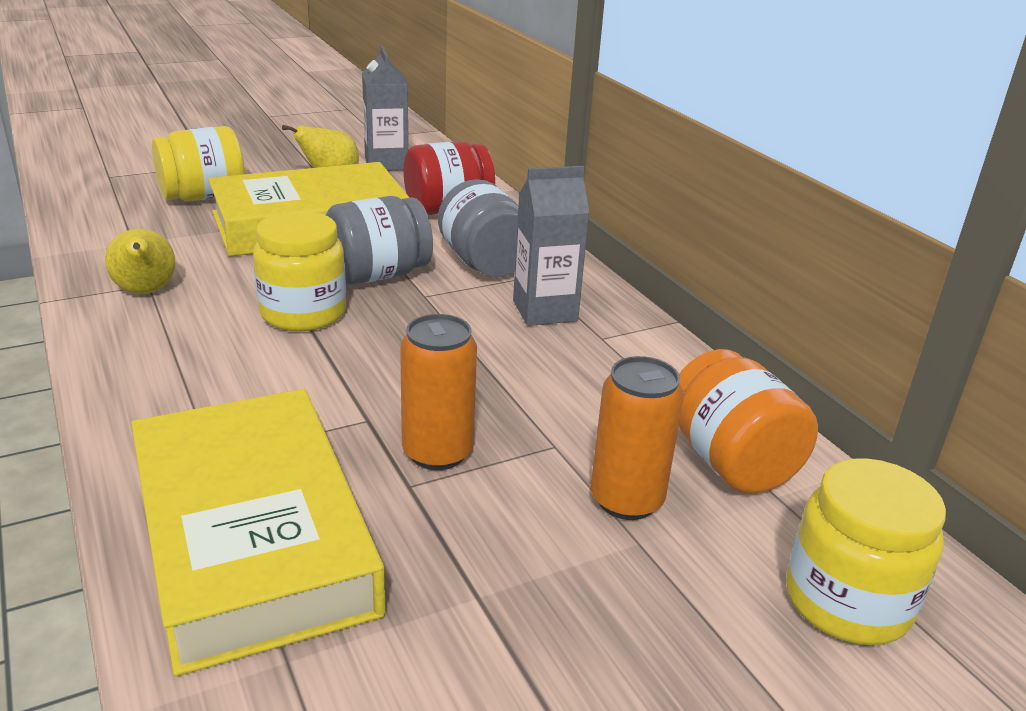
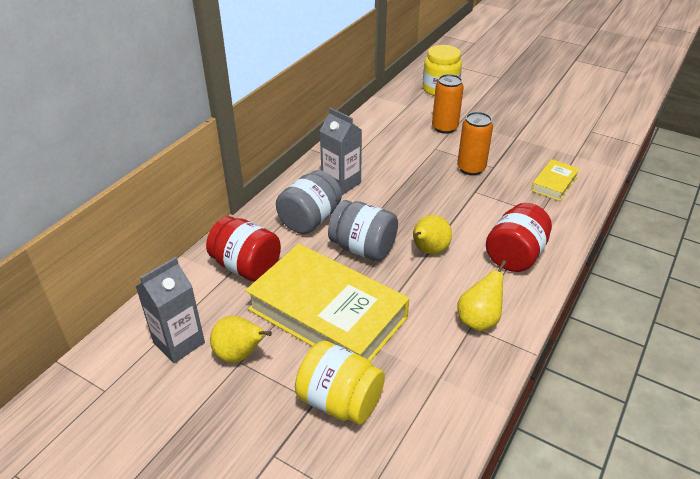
camera: 120 degrees left, 10 degrees up
(180, 373) = (515, 255): none -> red jar
(252, 536) = (554, 183): yellow book -> yellow book, size x0.44
(303, 313) = (428, 250): yellow jar -> yellow pear
(731, 462) = (400, 116): orange jar -> none

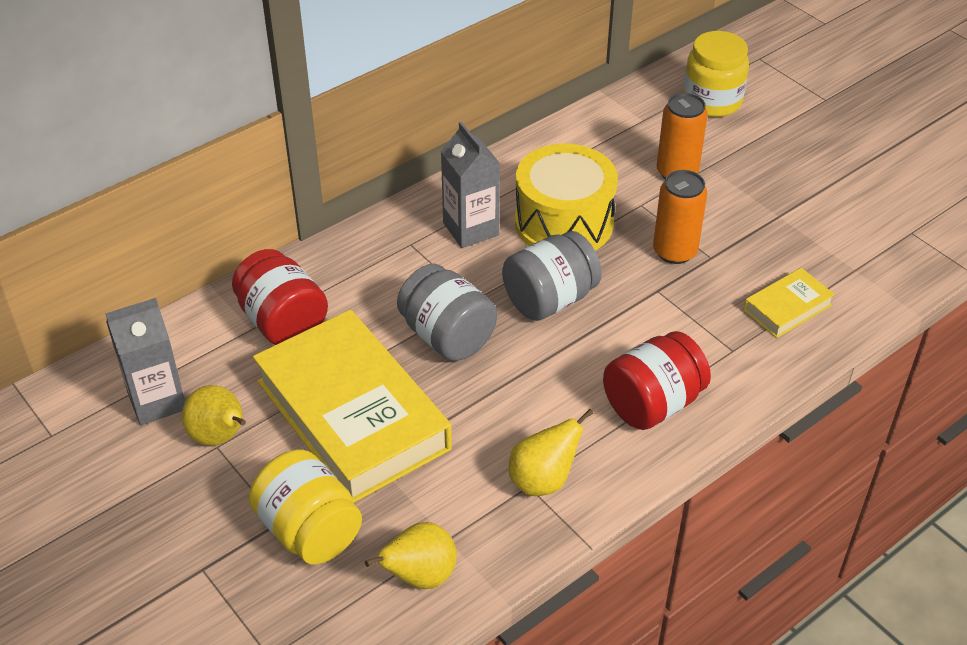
camera: 20 degrees right, 5 degrees up
(310, 220) = (398, 275): grey jar -> grey jar (550, 299)
(396, 167) = (564, 223): none -> yellow drum
(428, 250) = (534, 364): yellow pear -> yellow pear (420, 576)

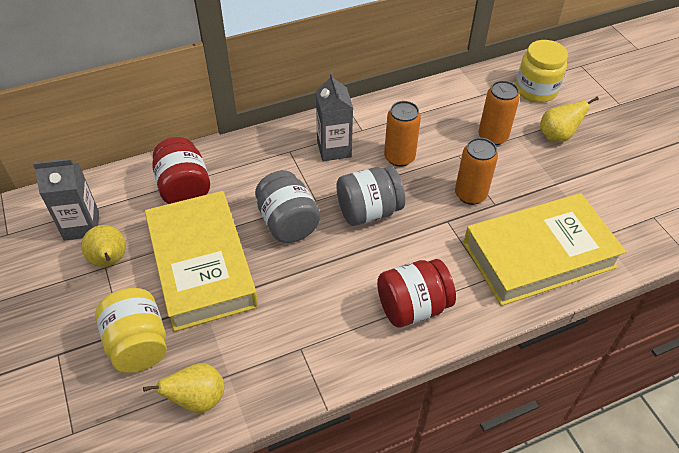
camera: 15 degrees right, 5 degrees up
(543, 480) = (312, 347): yellow pear -> yellow pear (557, 136)
(564, 223) = (399, 157): yellow drum -> orange can
(787, 308) = (539, 255): yellow book -> yellow book, size x2.26

